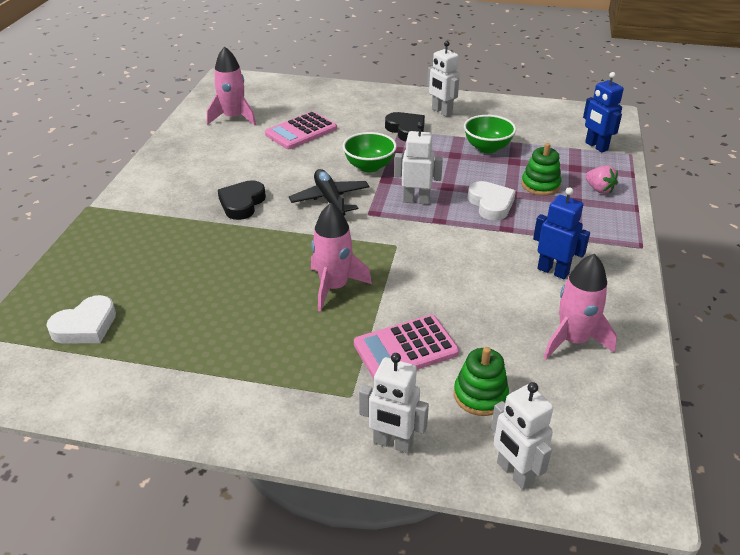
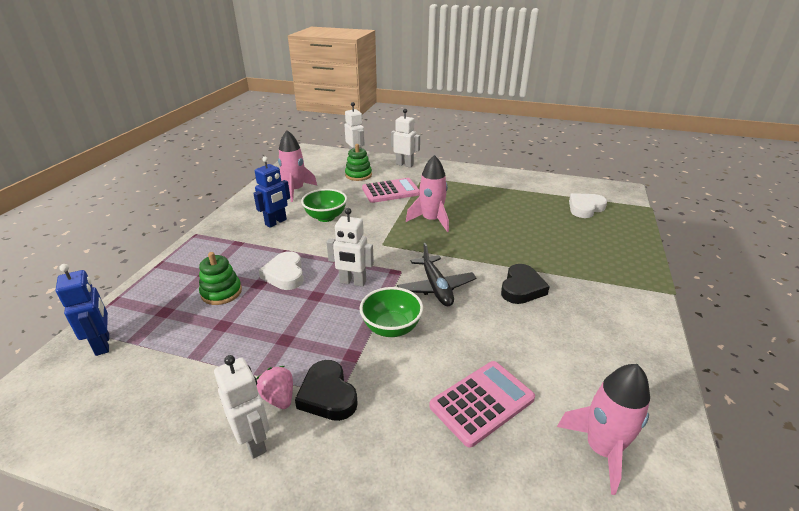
camera: 175 degrees left, 5 degrees down
(487, 148) = (237, 350): green bowl -> green bowl (326, 217)
(553, 271) = (276, 222): blue robot -> blue robot turned 90 degrees counterclockwise
(599, 189) = (170, 284): pink strawberry -> pink strawberry (278, 398)

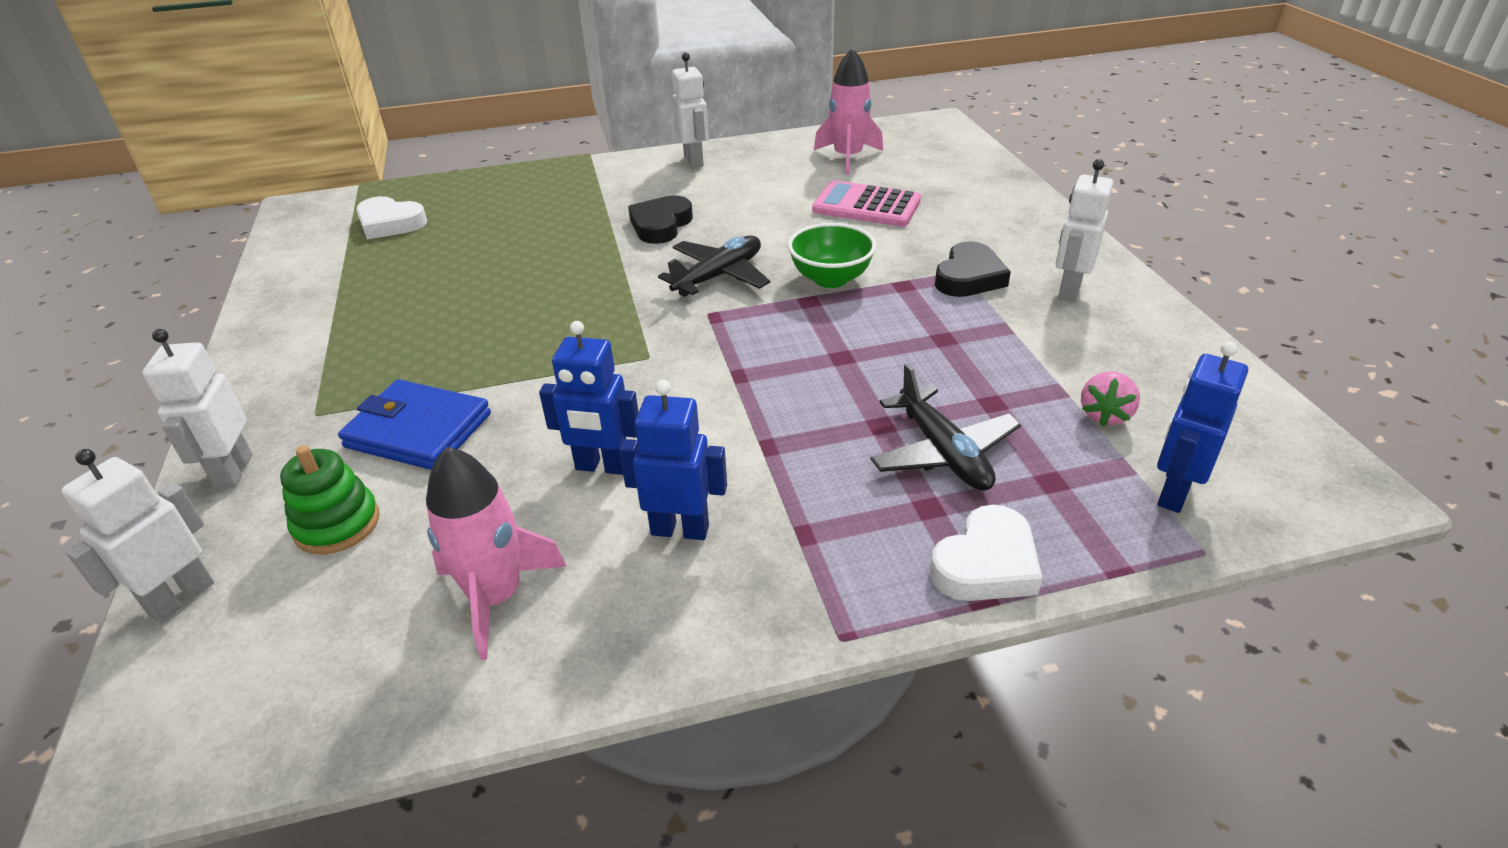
camera: 120 degrees left, 5 degrees up
(221, 292) = (943, 452): green stacking toy -> black plane
(278, 398) = (1013, 302): pink strawberry -> pink strawberry (1105, 415)
(285, 274) = (829, 413): white heart -> white heart (986, 564)
(326, 217) = (602, 467): green bowl -> blue robot
(352, 282) = (777, 341): white robot -> white robot (694, 161)
(390, 191) = (418, 430): pink calculator -> blue wallet
(431, 220) = (525, 338): pink rocket -> none
(521, 288) = (661, 225): black heart -> black heart turned 60 degrees counterclockwise

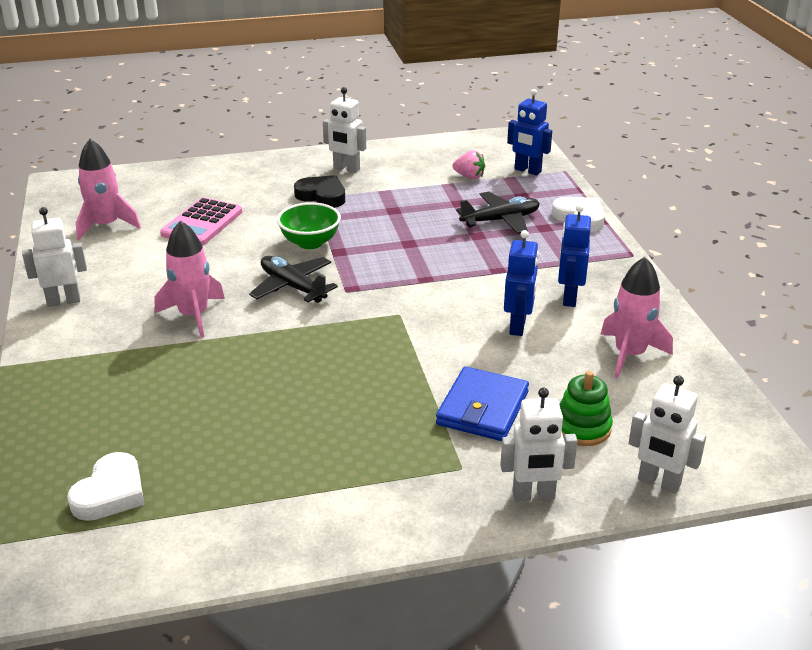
camera: 90 degrees left, 5 degrees down
(661, 225) = (194, 315): black heart -> pink rocket

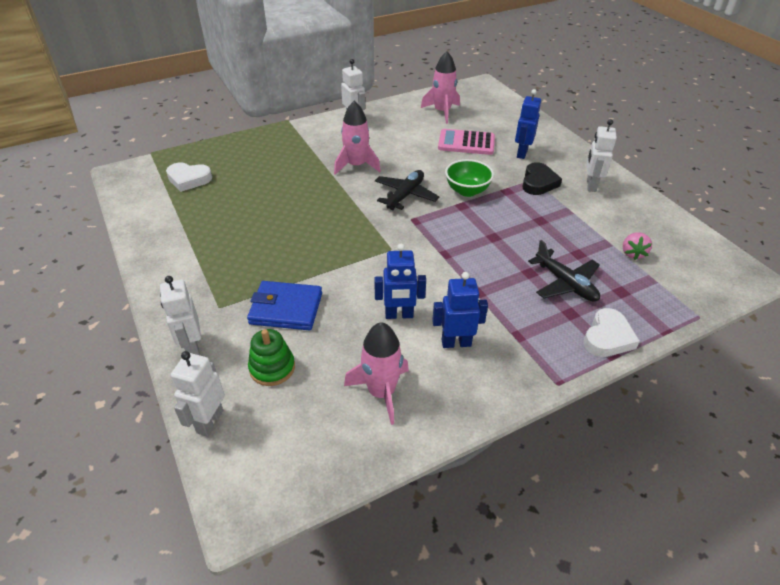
camera: 75 degrees right, 10 degrees up
(527, 171) = (676, 289): blue robot -> blue robot (521, 153)

